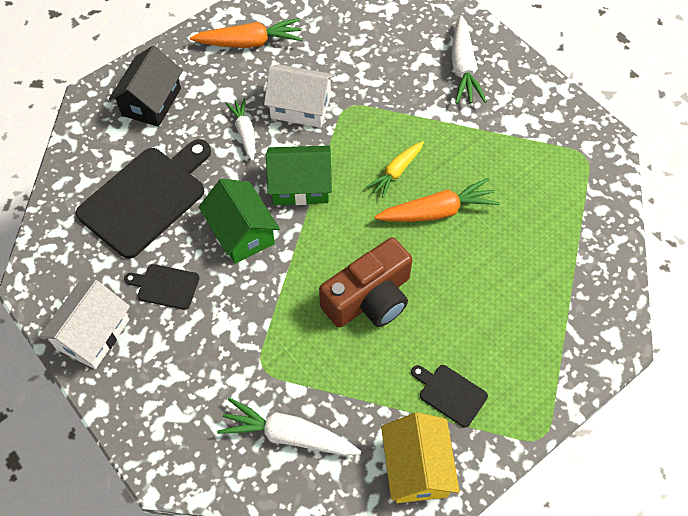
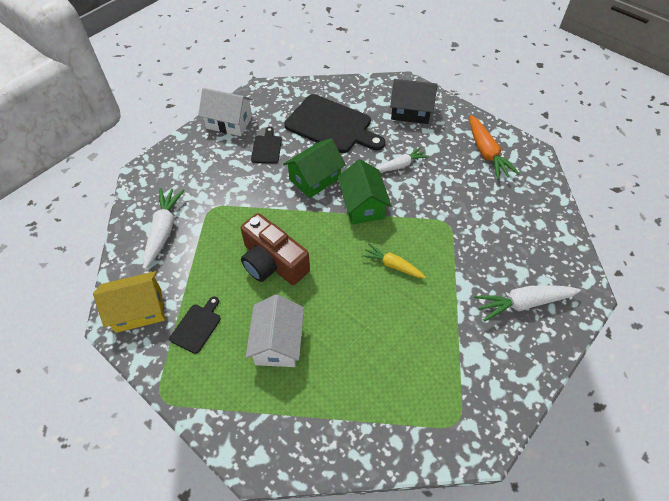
camera: 80 degrees right, 5 degrees down
(300, 107) = (436, 193): white house -> white house (277, 342)
(437, 211) = (361, 299): orange carrot -> none

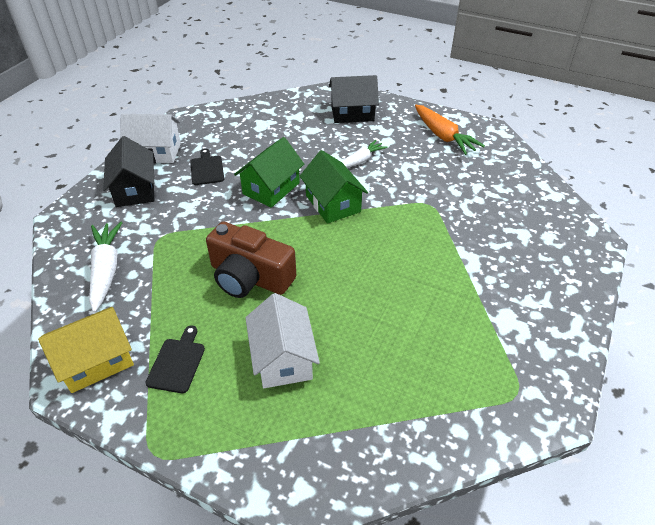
camera: 15 degrees left, 10 degrees down
(203, 157) = (135, 189): none -> black house
(331, 125) = (273, 137): black cutting board -> none
(392, 265) = (386, 253): yellow carrot -> none
(523, 303) = (537, 261): white carrot -> none

